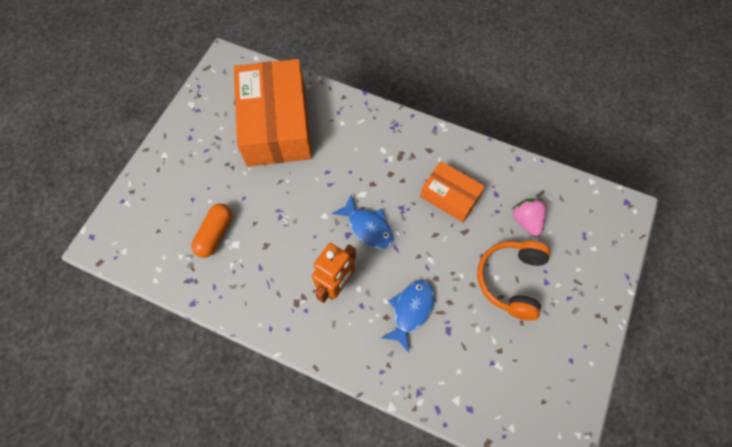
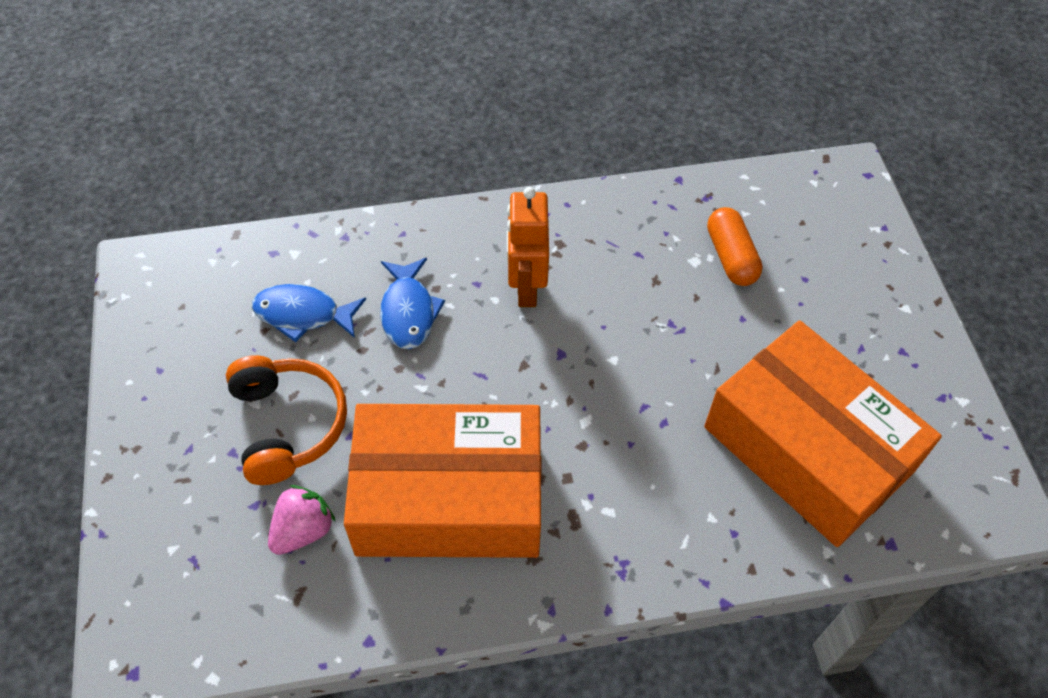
camera: 145 degrees right, 10 degrees down
(368, 227) = (540, 379): blue fish -> blue fish (303, 314)
(450, 196) = (449, 497): orange box -> orange box, size x1.91
(526, 220) = (303, 530): pink strawberry -> pink strawberry turned 90 degrees counterclockwise

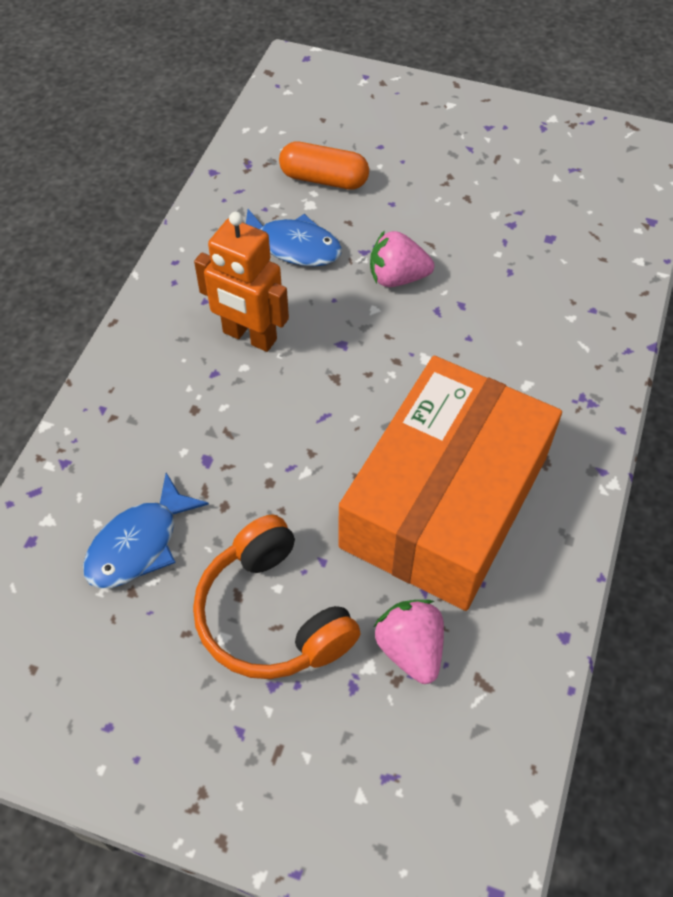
camera: 60 degrees left, 0 degrees up
(287, 425) = (272, 615): orange headphones -> orange headphones turned 135 degrees counterclockwise
(408, 312) = (206, 445): blue fish -> blue fish (293, 247)
(659, 361) = (397, 278): none -> pink strawberry
(808, 449) = (542, 226): orange box -> none

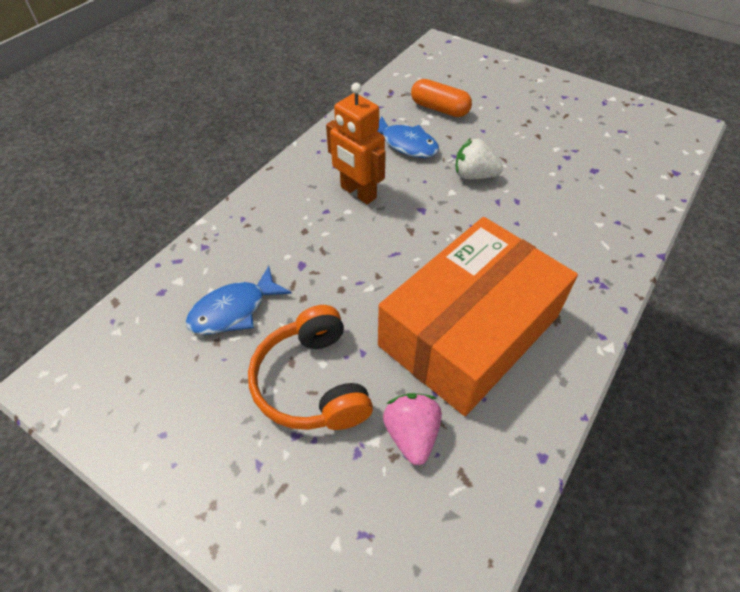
camera: 15 degrees right, 5 degrees down
(397, 278) = (474, 175): pink strawberry -> white strawberry

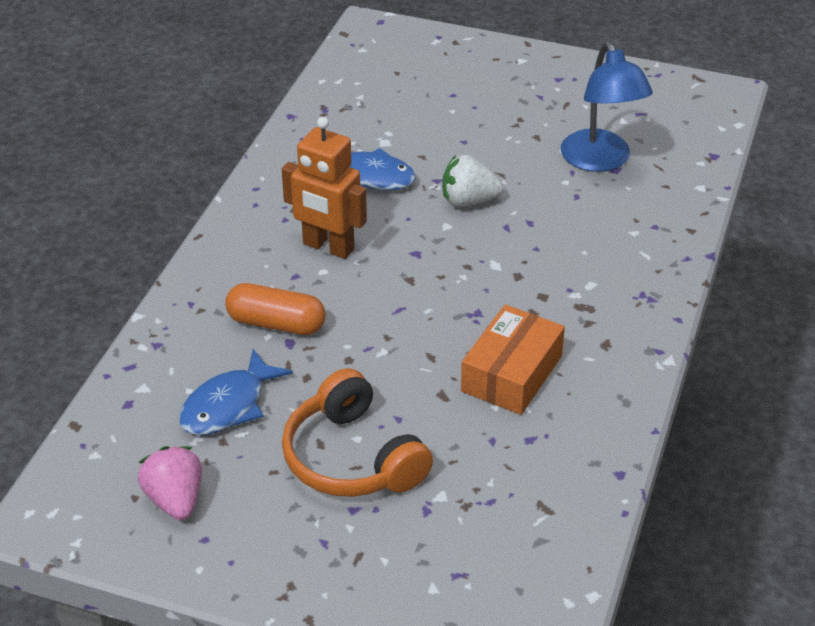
camera: 15 degrees left, 10 degrees down
(411, 435) = (478, 482): pink strawberry -> pink strawberry (175, 500)
(439, 109) = (398, 122): orange capsule -> orange capsule (276, 324)
(469, 330) = (511, 373): orange box -> orange box, size x0.52
(583, 161) = (600, 161): none -> blue lamp

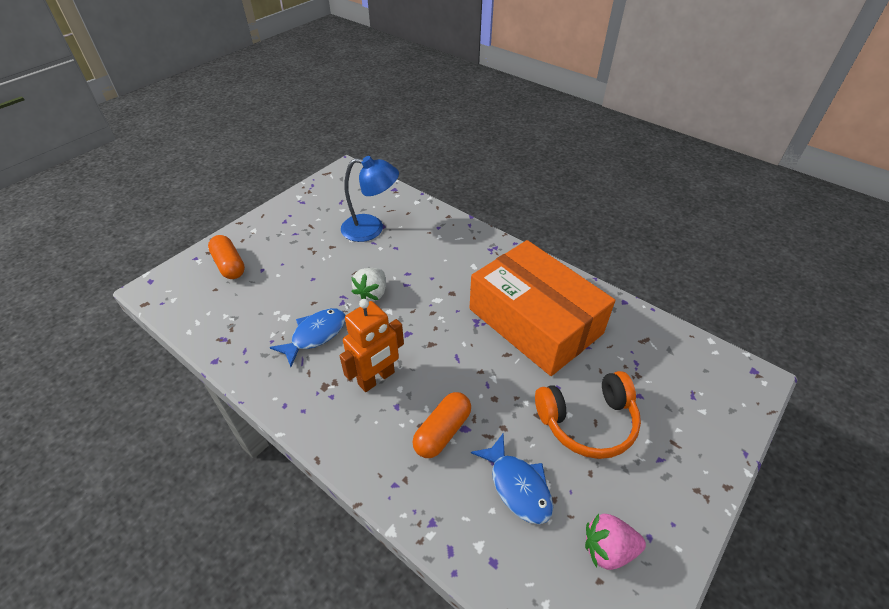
camera: 70 degrees left, 5 degrees up
(444, 66) = (229, 265): none -> orange capsule
(511, 373) = (535, 321): orange box -> orange box, size x1.91

